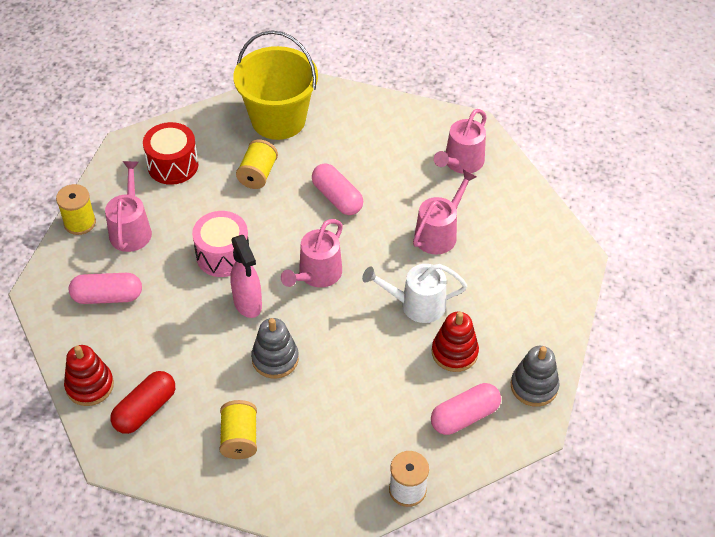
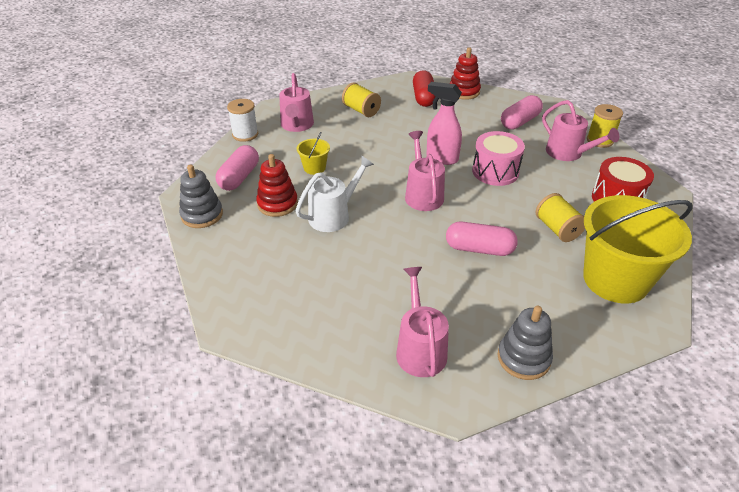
camera: 140 degrees right, 10 degrees down
(275, 359) = (388, 145): grey stacking toy -> grey stacking toy (523, 358)
(379, 377) = (314, 168): none -> yellow bucket
(439, 233) = (370, 272): pink watering can -> pink watering can (297, 125)

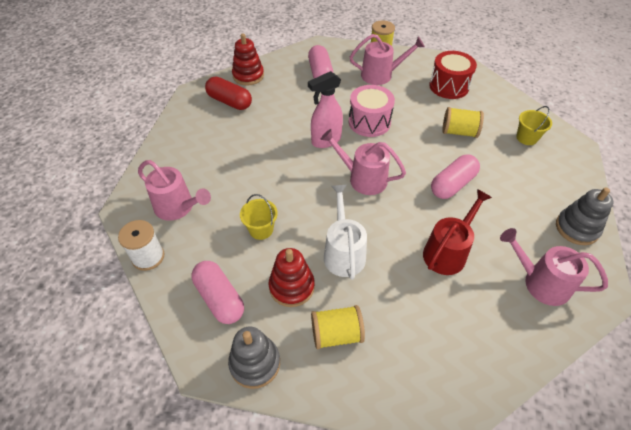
camera: 55 degrees left, 10 degrees up
(361, 110) = (205, 149): yellow spool -> yellow spool (336, 334)
(393, 274) = (447, 252): none -> red watering can
(615, 280) = (526, 138): yellow bucket -> yellow bucket, size x0.43

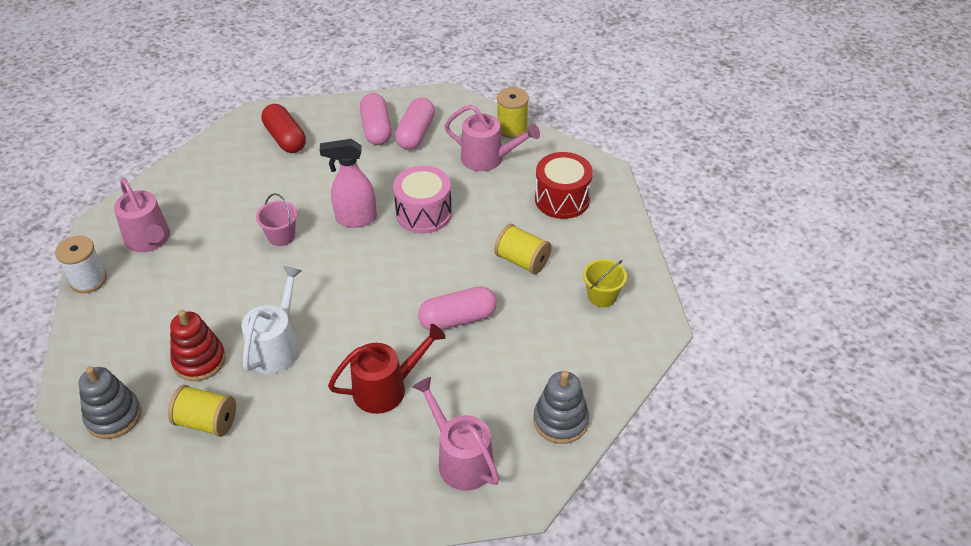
camera: 25 degrees right, 5 degrees down
(220, 298) = (125, 345): pink capsule -> pink capsule (376, 129)
(248, 76) = (329, 113): red stacking toy -> none
(261, 229) = (213, 292): yellow bucket -> none
(281, 170) = (281, 236): none -> pink bucket
(363, 178) = (362, 276): pink watering can -> none

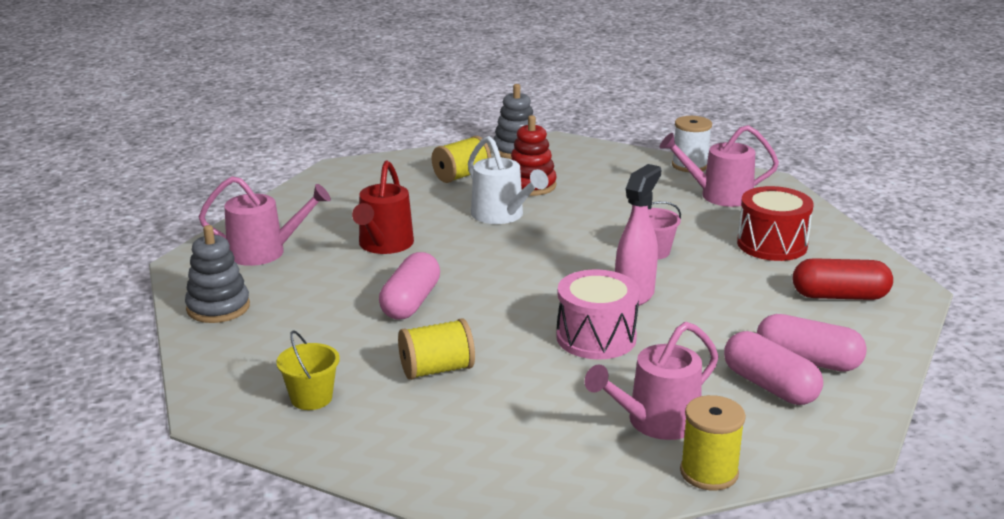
camera: 125 degrees right, 20 degrees down
(562, 199) = (503, 446): red drum -> red drum (772, 244)

